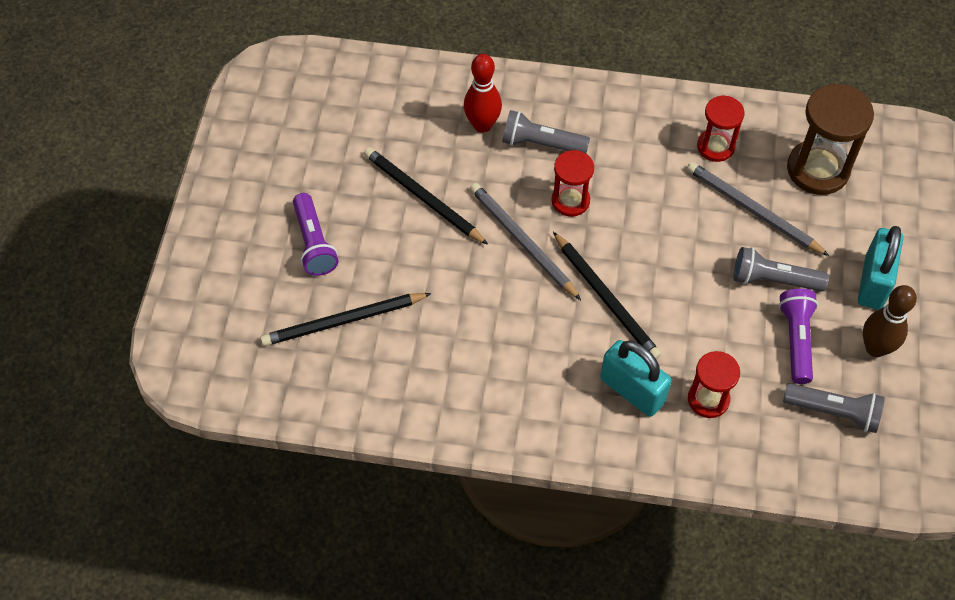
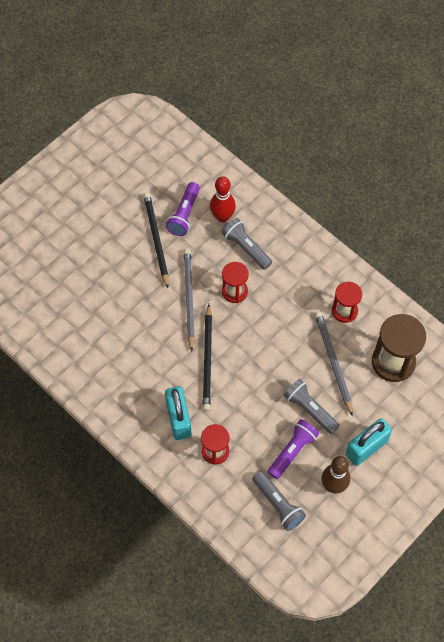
camera: 35 degrees right, 5 degrees up
(314, 243) = (79, 230): purple flashlight -> purple flashlight (184, 214)
(344, 321) = (61, 283): black pencil -> none

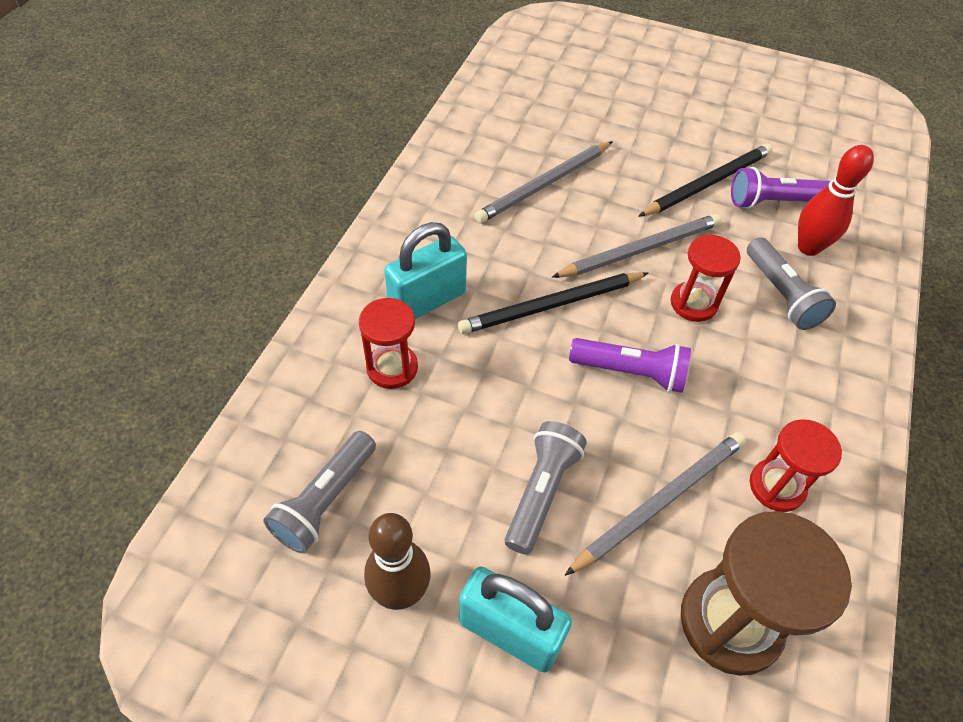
camera: 65 degrees right, 10 degrees down
(119, 325) = (544, 184): none -> grey pencil
(246, 248) = (781, 294): grey flashlight -> grey flashlight turned 135 degrees clockwise
(292, 451) = (442, 490): purple flashlight -> purple flashlight (630, 372)

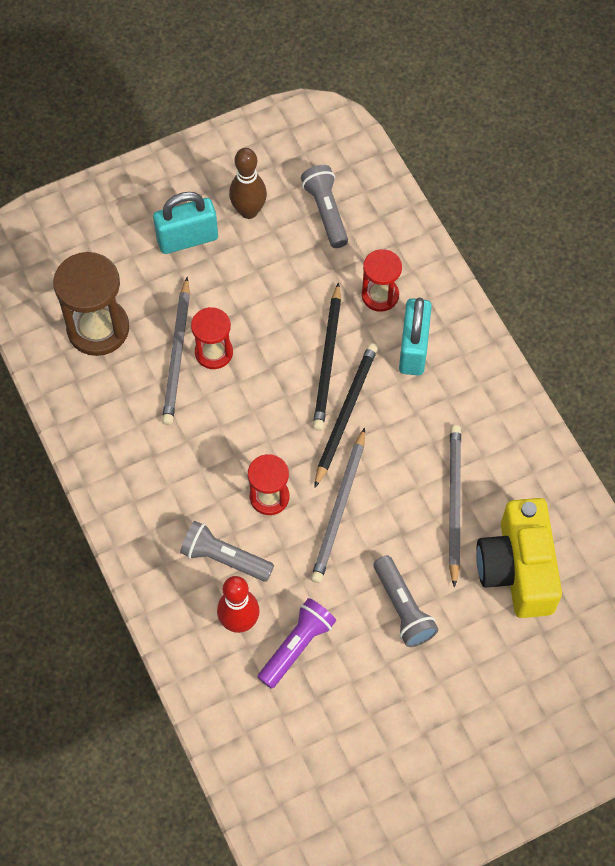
camera: 135 degrees right, 10 degrees up
(541, 492) = (236, 306): grey flashlight -> grey flashlight (403, 608)
(551, 123) = (517, 569): none -> yellow camera
(630, 372) = (259, 412): purple flashlight -> none
(707, 183) = (355, 618): black pencil -> black pencil (328, 360)
(777, 486) = (127, 417): red hourglass -> red hourglass (214, 352)

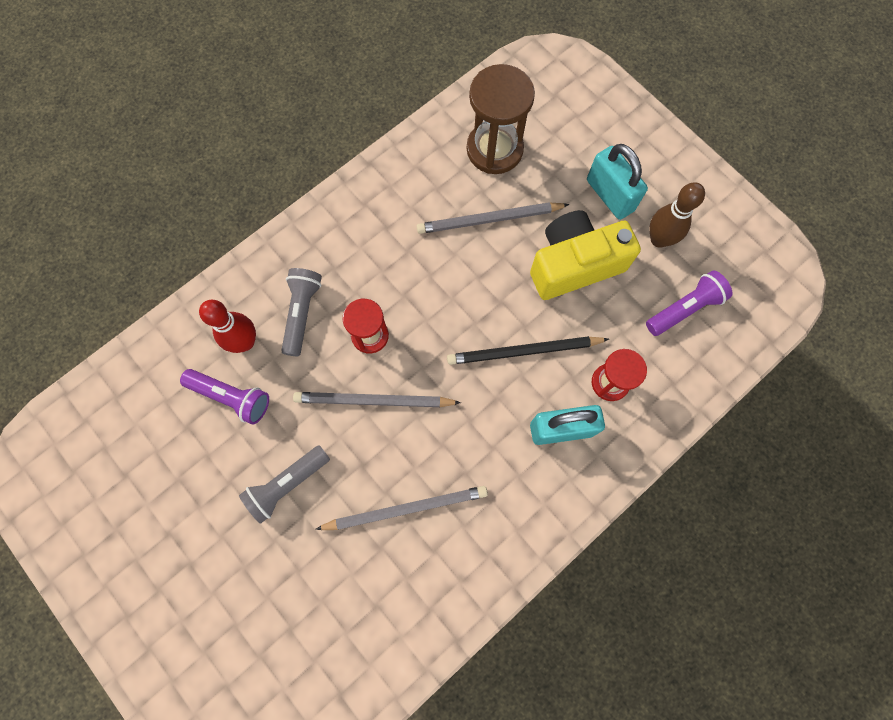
camera: 75 degrees right, 10 degrees up
(214, 352) = (500, 249): red hourglass -> none
(326, 212) = (684, 309): grey flashlight -> purple flashlight
(345, 414) = (472, 382): black pencil -> none
(517, 569) = (351, 588): yellow camera -> yellow camera (574, 265)

